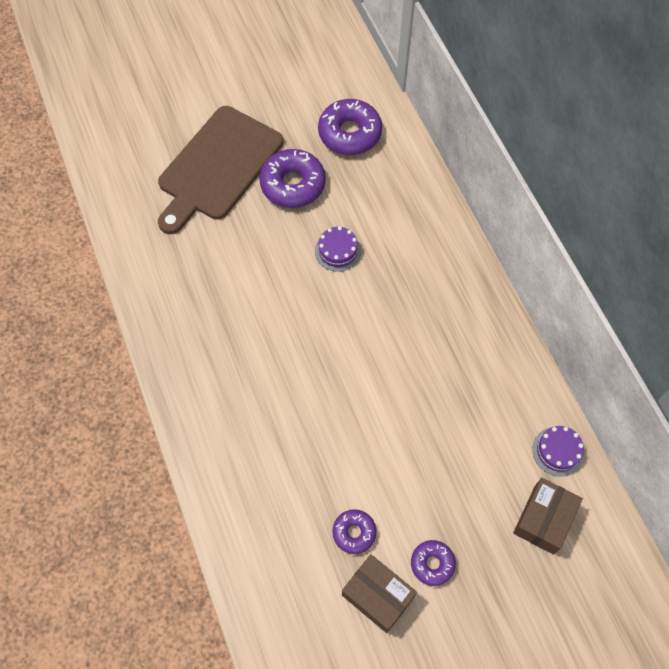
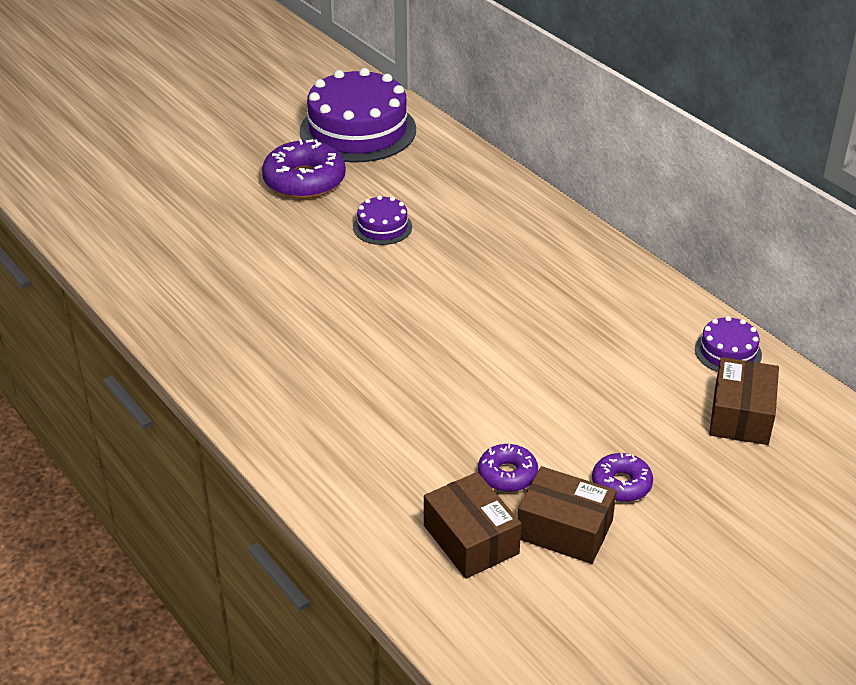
camera: 15 degrees left, 25 degrees down
(218, 167) = (205, 180): brown cutting board -> none
(310, 587) = (471, 539): none -> brown box
(350, 133) = (358, 130): purple donut -> purple cake

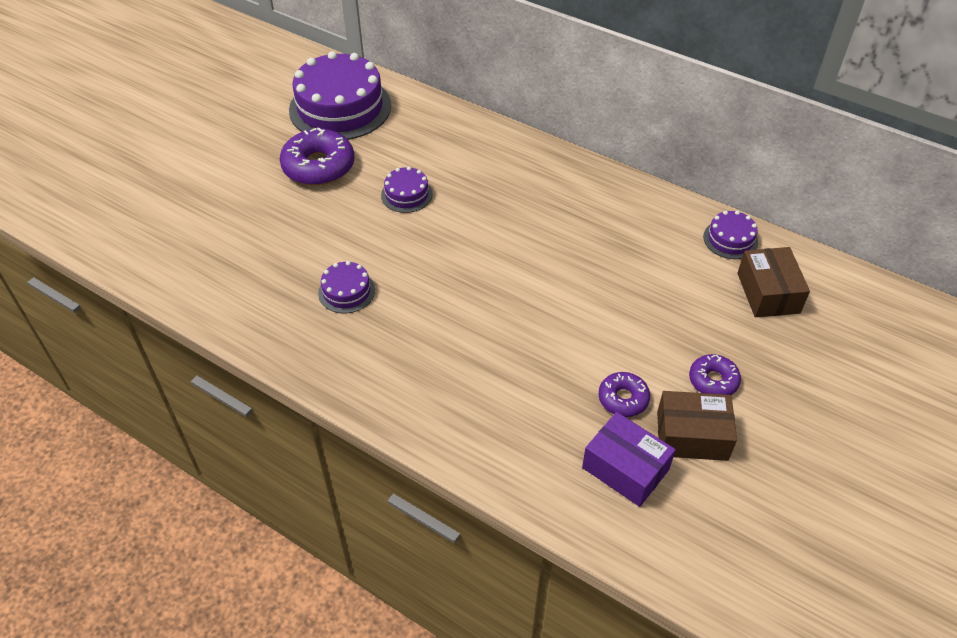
camera: 20 degrees left, 10 degrees up
(269, 302) = (346, 291): none -> purple cake
(471, 539) = (625, 468): brown box -> purple box

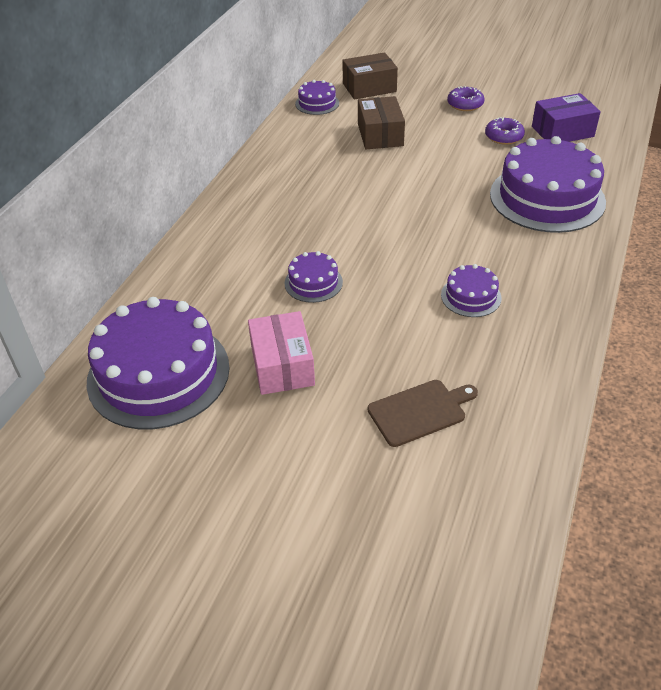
camera: 100 degrees left, 5 degrees down
(236, 230) = (420, 411): none -> brown cutting board
(318, 166) = (282, 365): purple donut -> pink box
(480, 400) = (547, 198): none -> purple cake
(625, 468) = (562, 131): purple box -> purple box turned 45 degrees clockwise
(692, 436) = (517, 109): brown box -> brown box (380, 135)

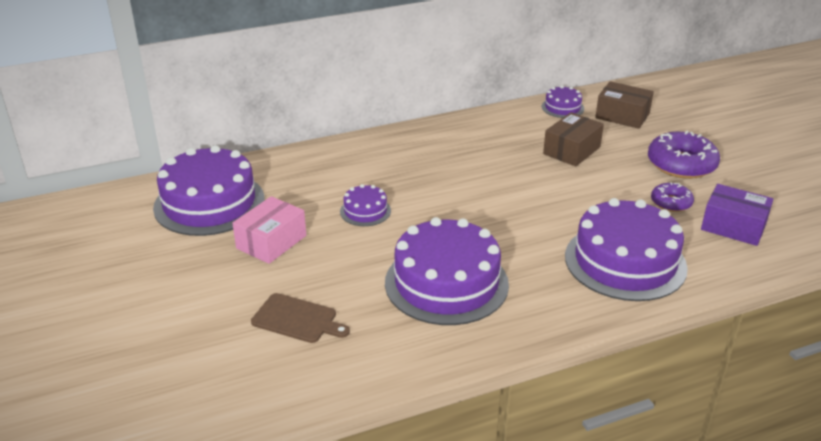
camera: 45 degrees right, 10 degrees down
(465, 104) = (681, 164): purple donut -> purple donut, size x1.79
(471, 296) = (446, 283): purple cake -> purple cake, size x2.17

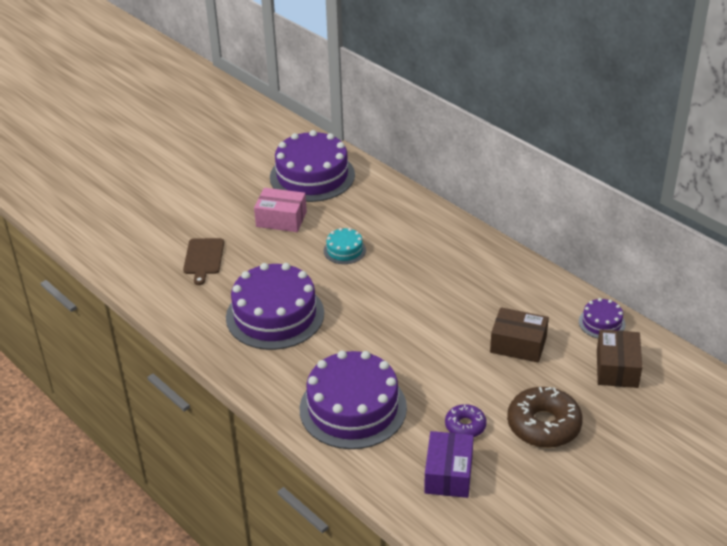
camera: 70 degrees right, 5 degrees up
(365, 211) = (344, 250): purple cake -> turquoise cake
(681, 164) = (543, 425): purple donut -> brown donut

